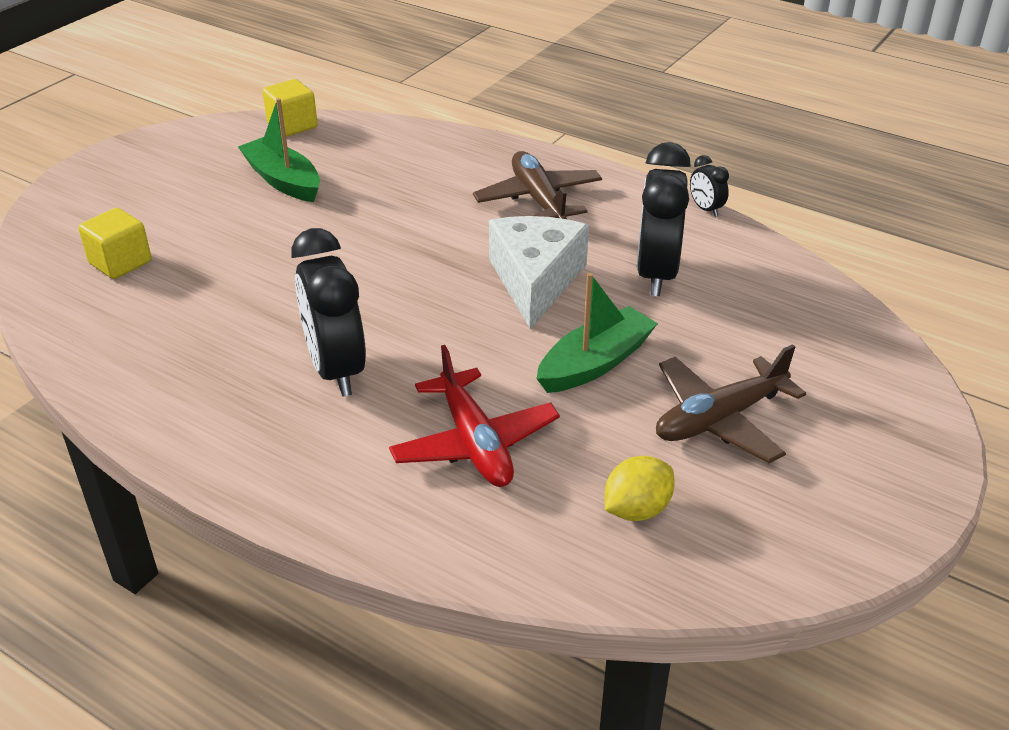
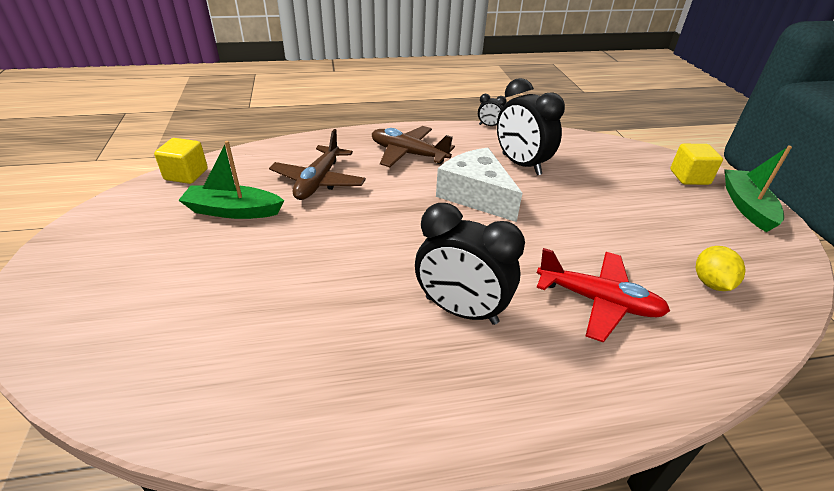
camera: 45 degrees left, 0 degrees up
(120, 263) = (181, 335): yellow cube -> yellow cube (689, 177)
(595, 363) = (571, 221): green boat -> green boat (746, 206)
(720, 419) = (657, 217): brown plane -> brown plane (318, 181)

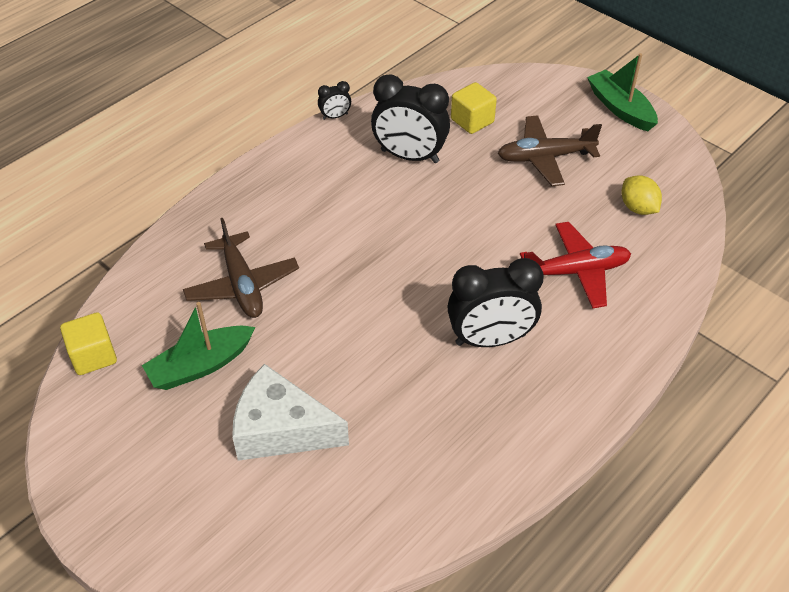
camera: 35 degrees left, 10 degrees up
(408, 154) = (292, 200): brown plane -> brown plane (545, 157)
(476, 195) = (403, 218): white cheese -> white cheese (281, 429)
(689, 177) = (559, 95): yellow cube -> yellow cube (472, 121)

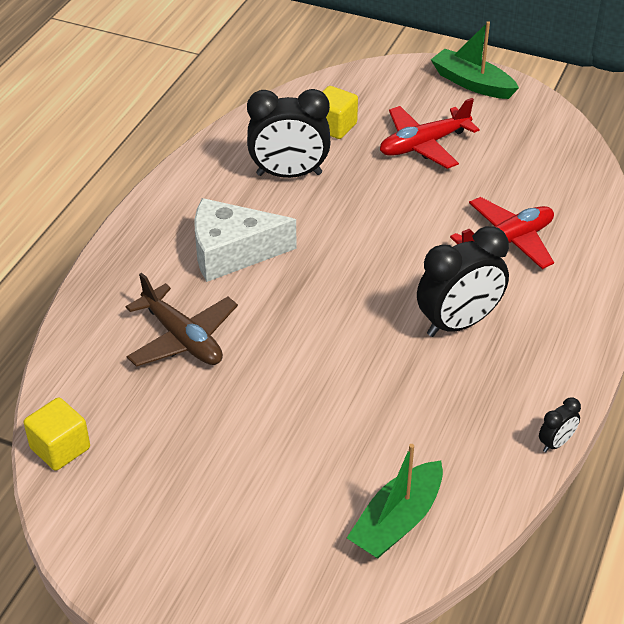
camera: 20 degrees left, 5 degrees down
(200, 365) = (182, 426): green boat -> green boat (397, 521)
(281, 429) = (298, 461): white cheese -> white cheese (232, 252)
(335, 116) = (191, 153): black clock -> black clock (556, 443)
(545, 157) = (424, 145): brown plane -> red plane
(638, 208) = (535, 170): yellow lemon -> none

